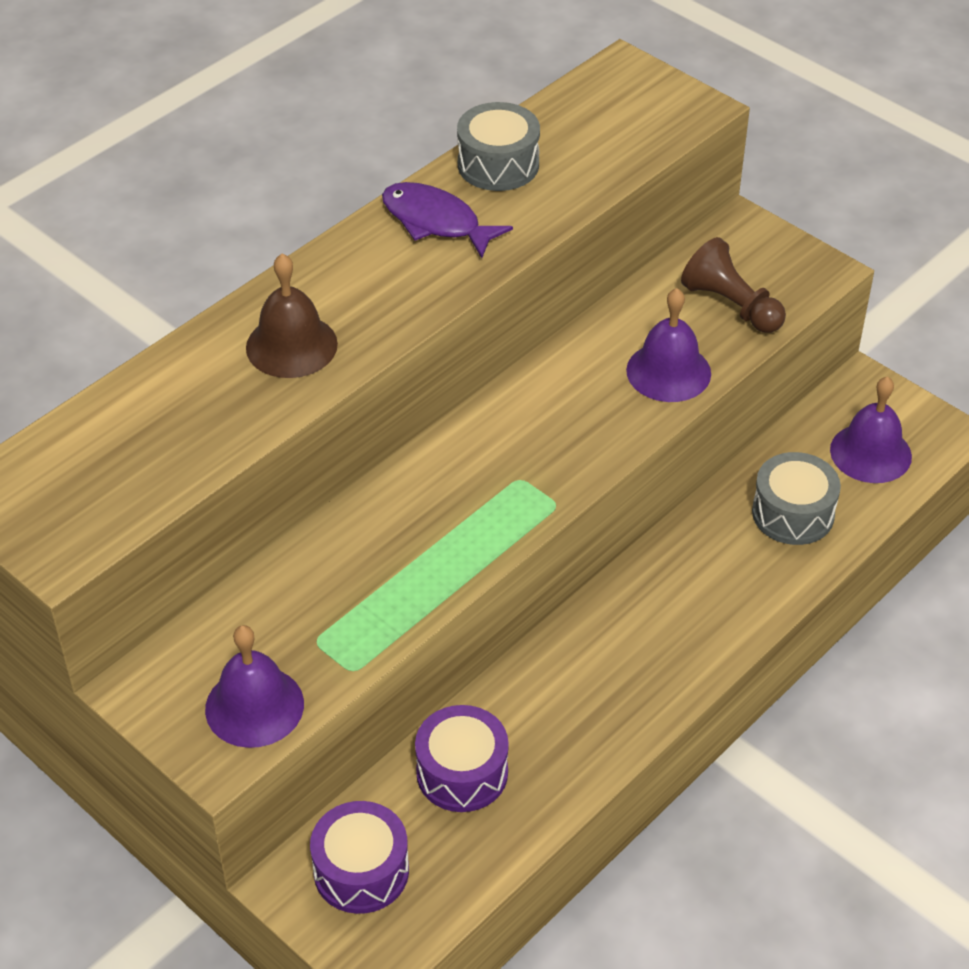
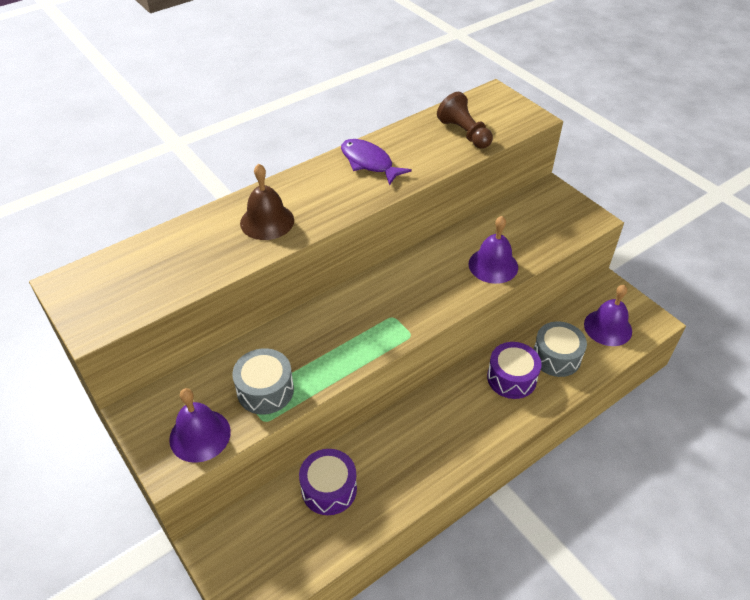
camera: 10 degrees right, 0 degrees up
(361, 871) = (253, 543): purple drum -> purple drum (511, 378)
(498, 164) = (412, 136): grey drum -> grey drum (265, 390)
(731, 305) = (537, 232): brown pawn -> brown pawn (464, 133)

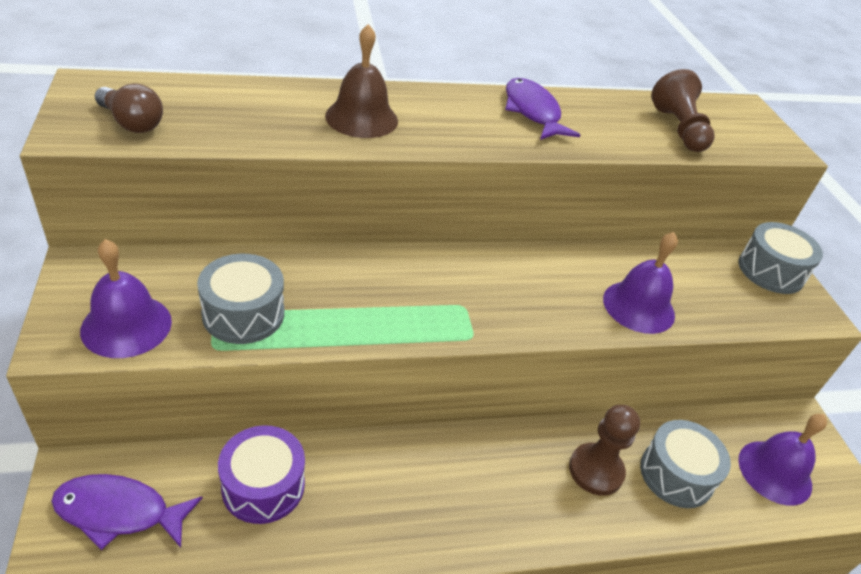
camera: 20 degrees right, 5 degrees down
(124, 299) = (132, 123): none -> brown light bulb
(255, 550) = (119, 512): none -> purple fish
(511, 378) = (596, 470): purple drum -> brown pawn
(555, 201) = (770, 271): none -> grey drum

